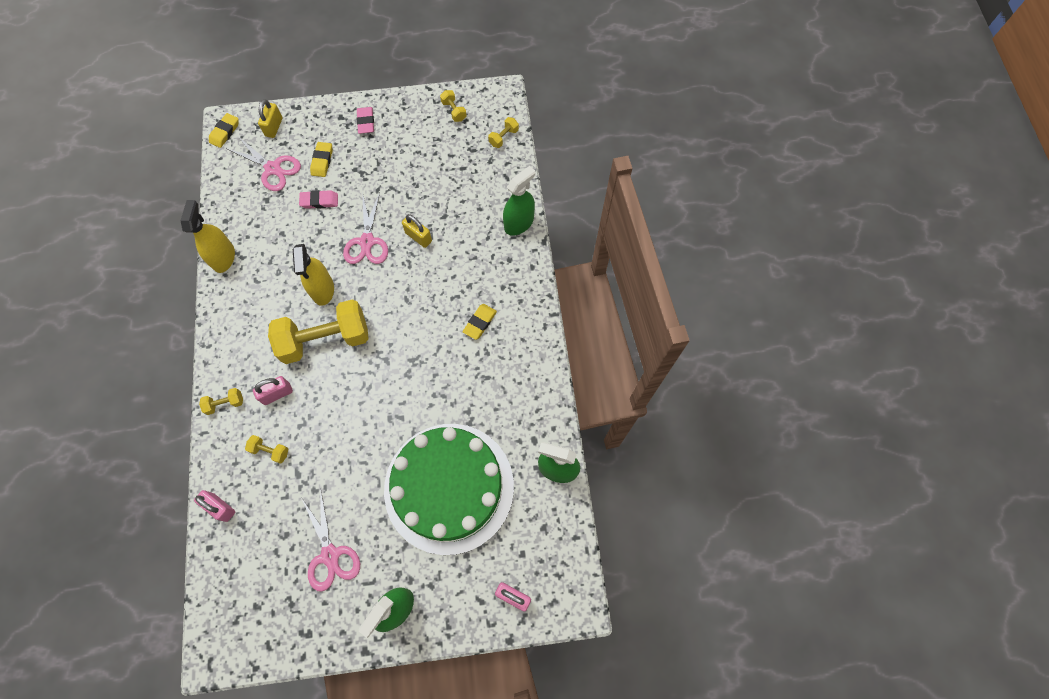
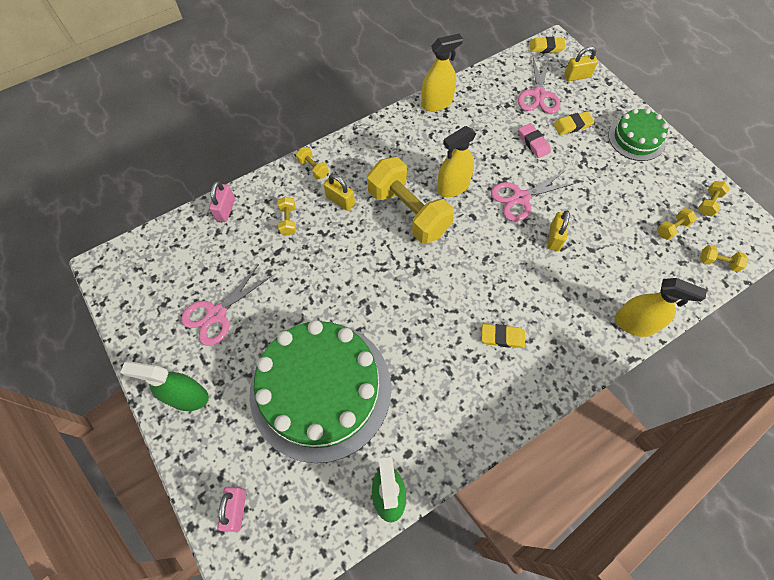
camera: 65 degrees right, 5 degrees down
(277, 394) = (340, 200): pink padlock -> yellow padlock
(366, 122) = (636, 138): pink eraser -> green cake
(459, 149) = (672, 228): none -> yellow dumbbell
(519, 223) = (634, 323): green spray bottle -> yellow spray bottle

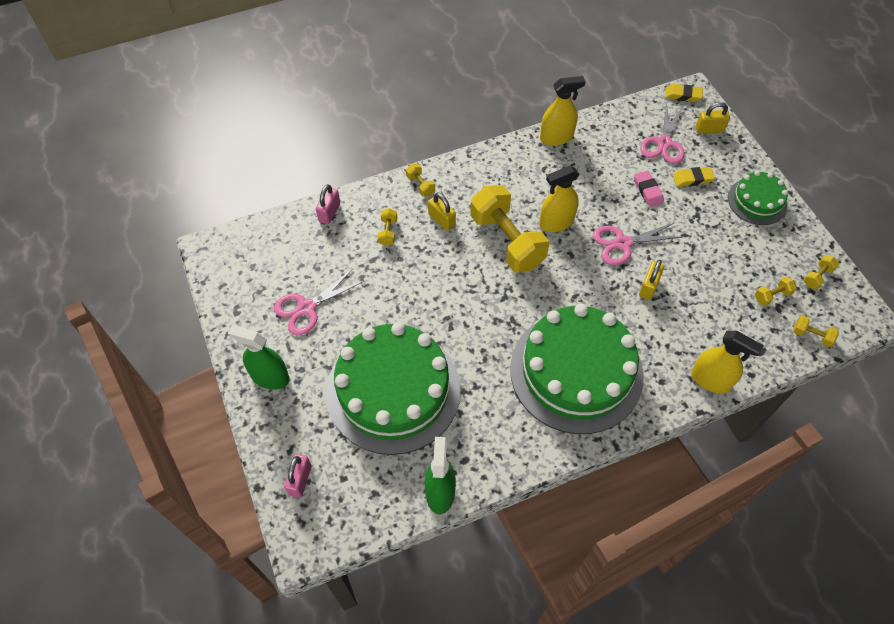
camera: 10 degrees right, 5 degrees down
(502, 337) = (576, 371): yellow eraser -> green cake

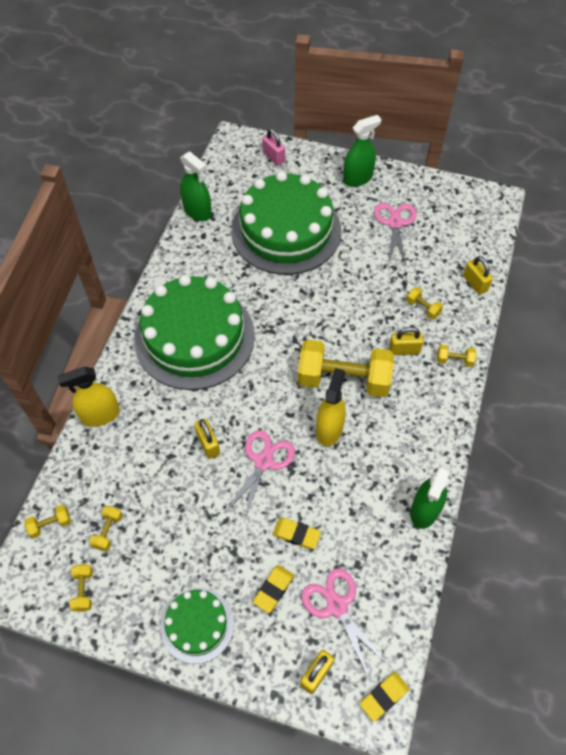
camera: 130 degrees right, 0 degrees up
(329, 213) = (475, 283): pink padlock -> yellow padlock
(556, 137) = (425, 510): yellow spray bottle -> green spray bottle
(648, 190) = (296, 534): pink eraser -> yellow eraser

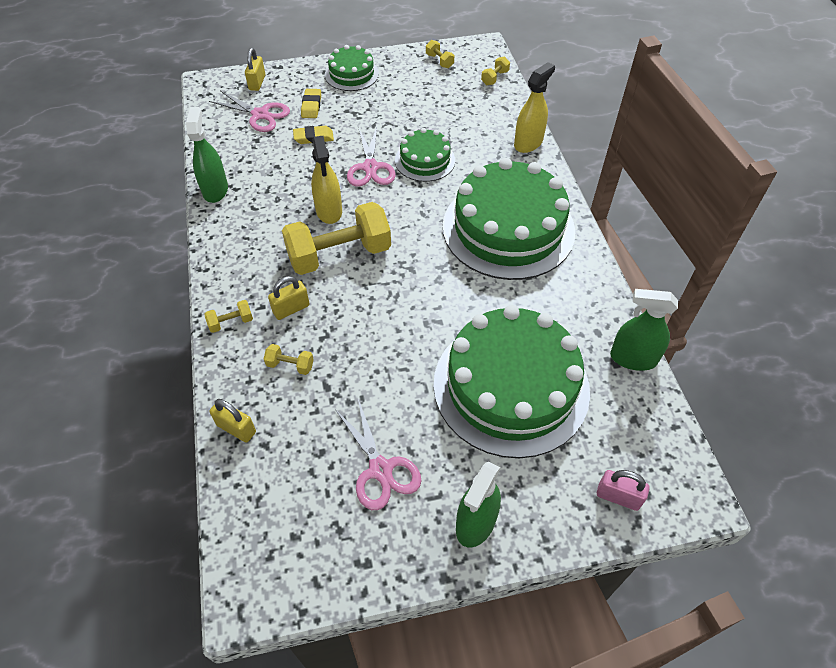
camera: 150 degrees right, 5 degrees down
(108, 531) = (452, 89): yellow dumbbell -> none
(208, 444) = (425, 160): yellow padlock -> green cake
(384, 696) = (206, 89): yellow eraser -> none

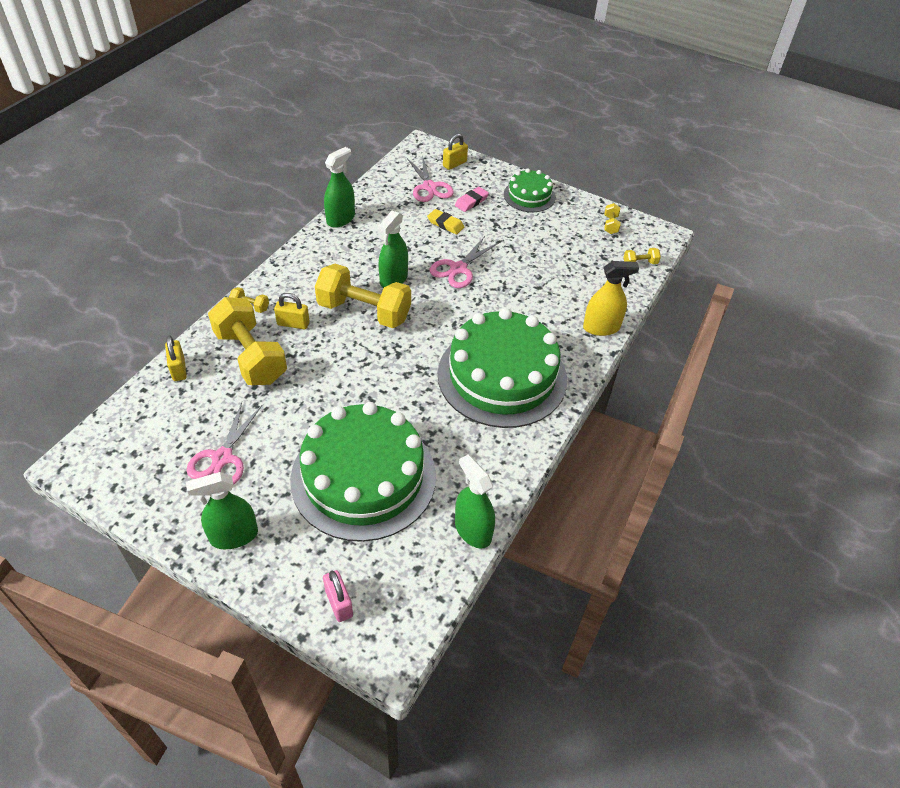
camera: 40 degrees right, 5 degrees down
(290, 365) = (250, 357): yellow dumbbell -> yellow dumbbell, size x2.45
(311, 106) = (471, 201): yellow eraser -> pink eraser
(329, 211) = (393, 279): yellow spray bottle -> green spray bottle
(425, 160) = (503, 289): green cake -> none

